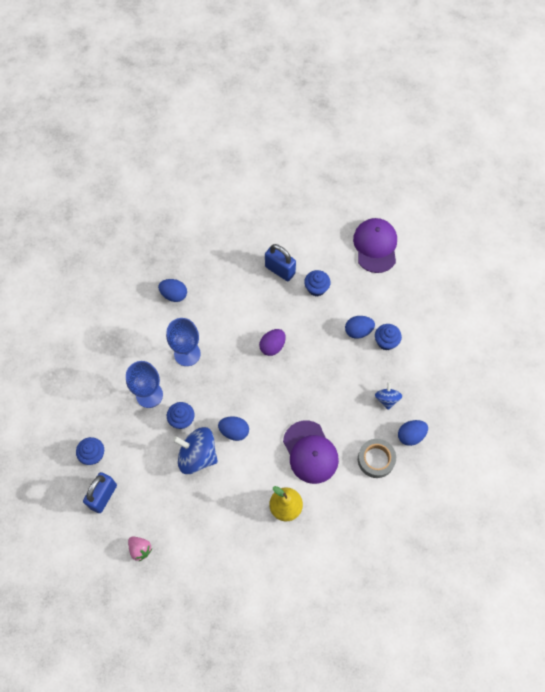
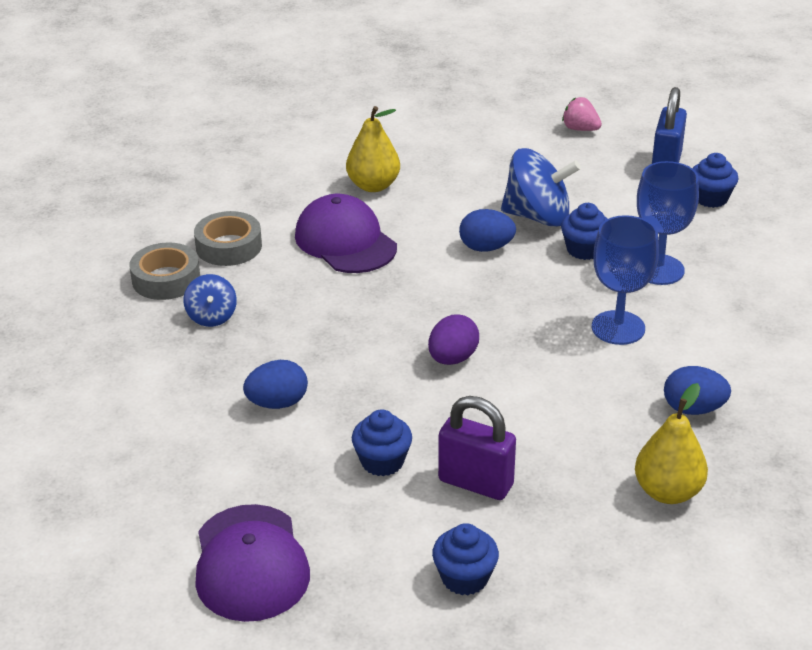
camera: 170 degrees right, 30 degrees down
(203, 252) = (668, 492): none -> yellow pear
(280, 270) = (475, 483): blue padlock -> purple padlock
(386, 341) = (216, 395): blue cupcake -> blue cupcake (464, 578)
(411, 435) = (166, 279): blue egg -> grey tape

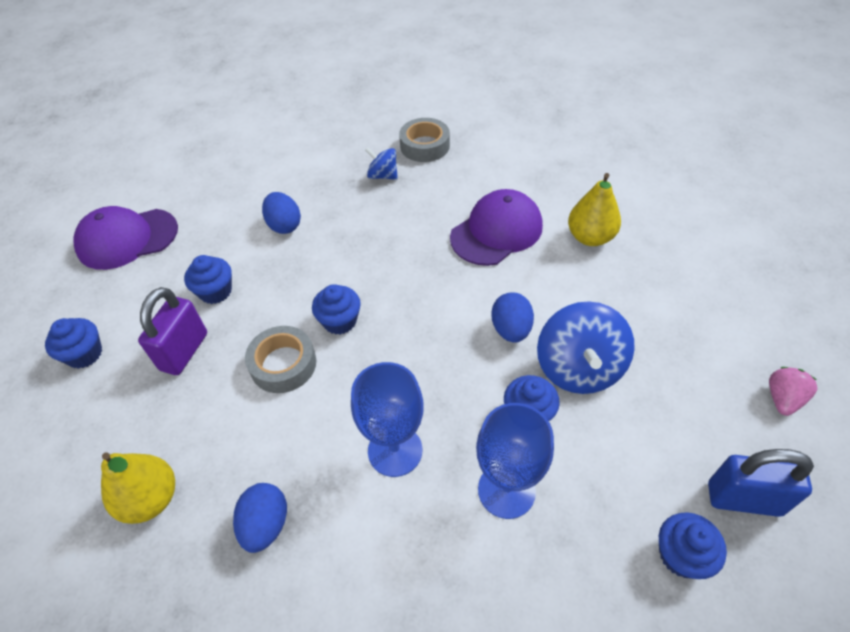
camera: 85 degrees right, 15 degrees up
(212, 317) = (383, 175): blue spinning top -> blue spinning top turned 45 degrees clockwise
(229, 246) = (473, 168): grey tape -> grey tape (283, 364)
(452, 358) = (340, 321): purple egg -> blue cupcake

